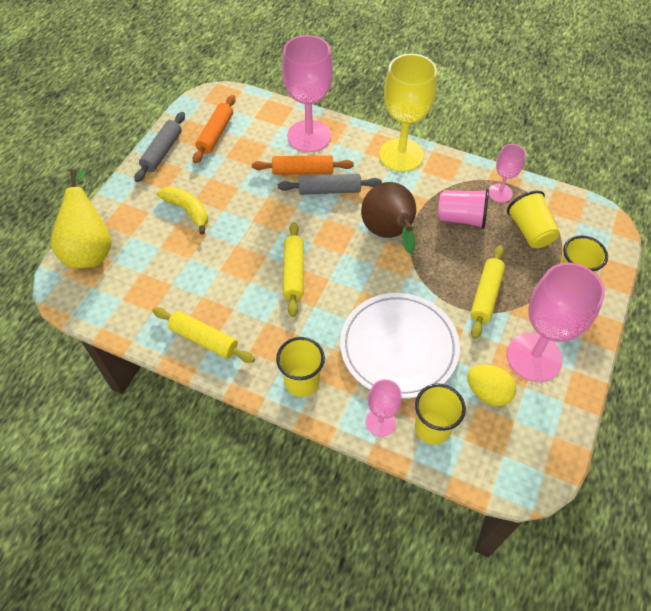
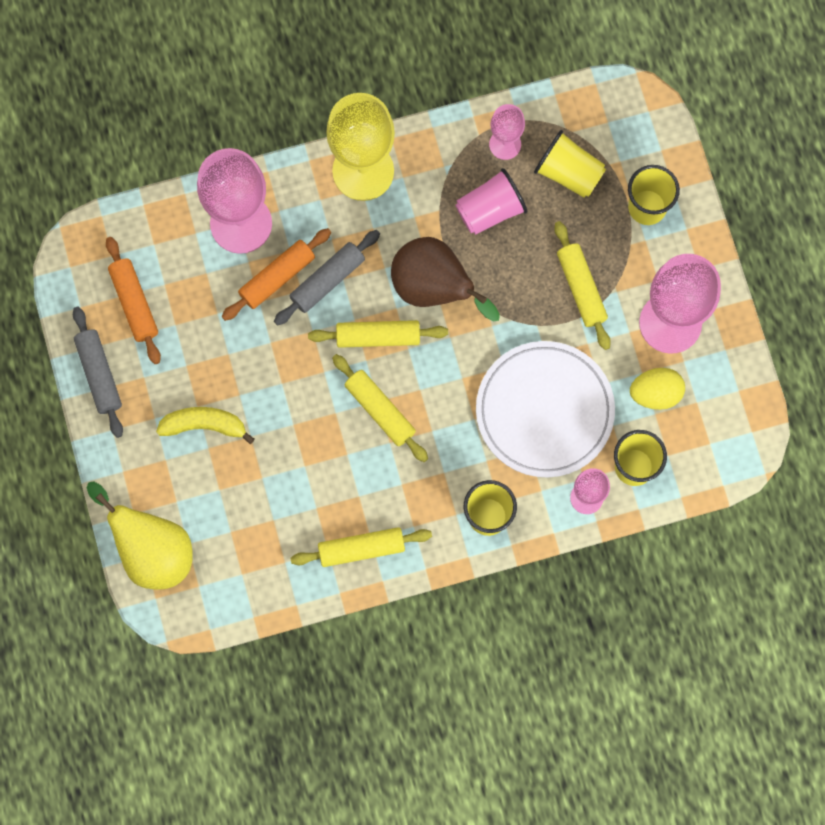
camera: 40 degrees left, 20 degrees up
(331, 235) = (378, 337): none -> yellow rolling pin

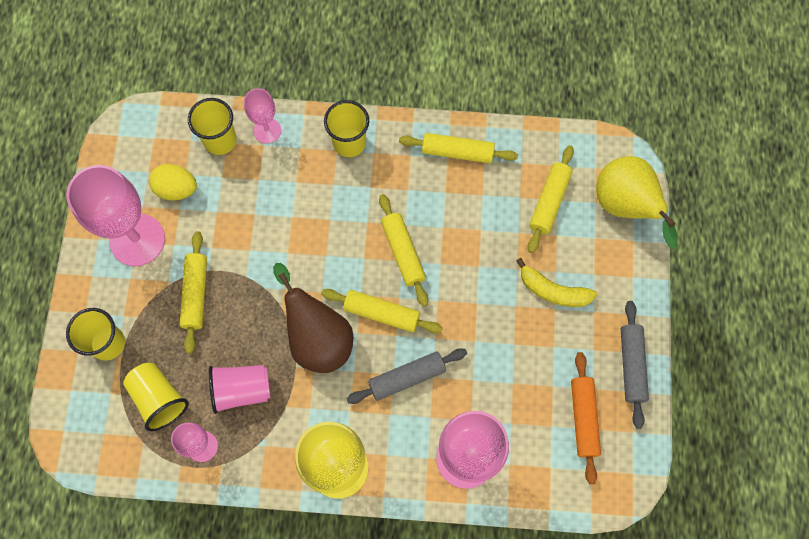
camera: 160 degrees left, 5 degrees down
(239, 526) = (549, 202): none -> yellow rolling pin
(277, 277) = (450, 396): orange rolling pin -> none
(544, 410) = (270, 206): white plate -> none

